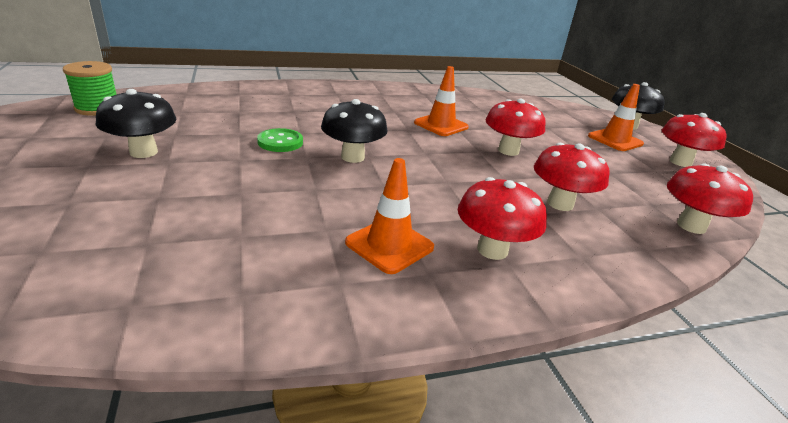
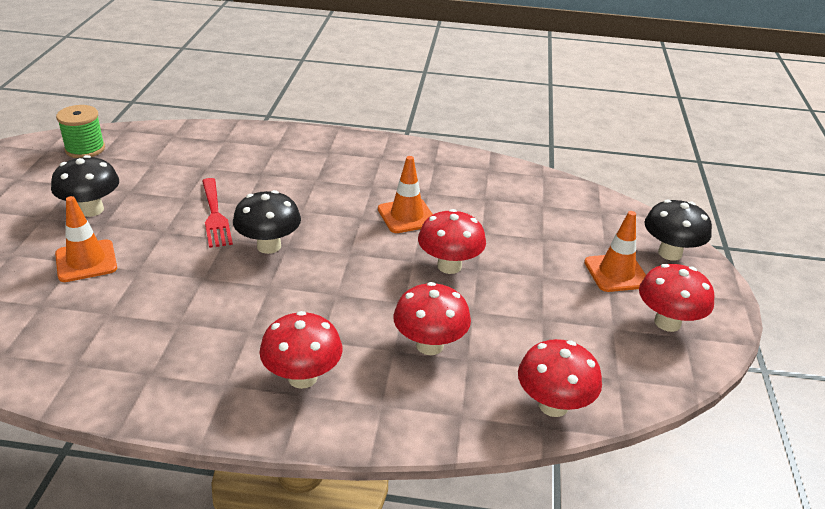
camera: 25 degrees right, 5 degrees up
(280, 142) = (215, 215): green button -> red fork
(389, 245) = (217, 350): orange traffic cone -> orange traffic cone (86, 261)

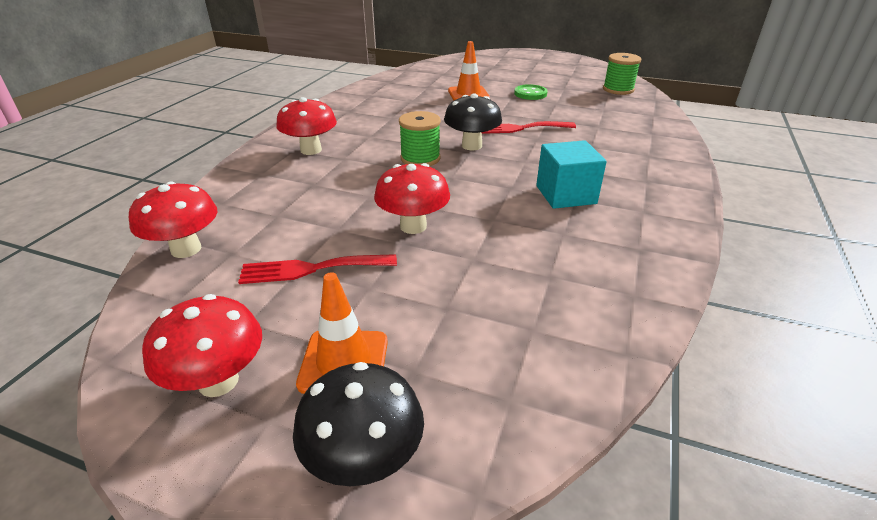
camera: 105 degrees right, 0 degrees up
(91, 210) = (530, 94): black mushroom -> green button
(310, 279) = (420, 158): none -> green spool
(365, 190) = (565, 194): none -> turquoise cube
(407, 216) = (511, 213): orange traffic cone -> none
(429, 345) = (307, 200): red mushroom -> none
(537, 311) = (311, 269): none -> red fork

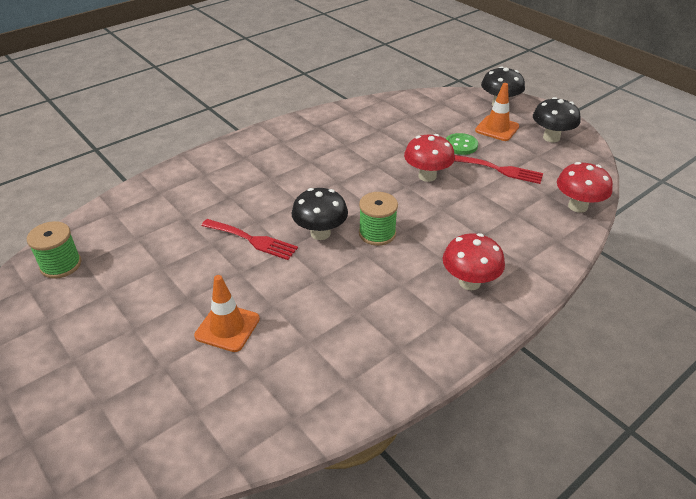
camera: 150 degrees left, 5 degrees up
(218, 381) = (551, 137): red mushroom -> black mushroom
(530, 94) = (159, 297): green button -> green button (461, 145)
(565, 194) = (310, 165): turquoise cube -> none

